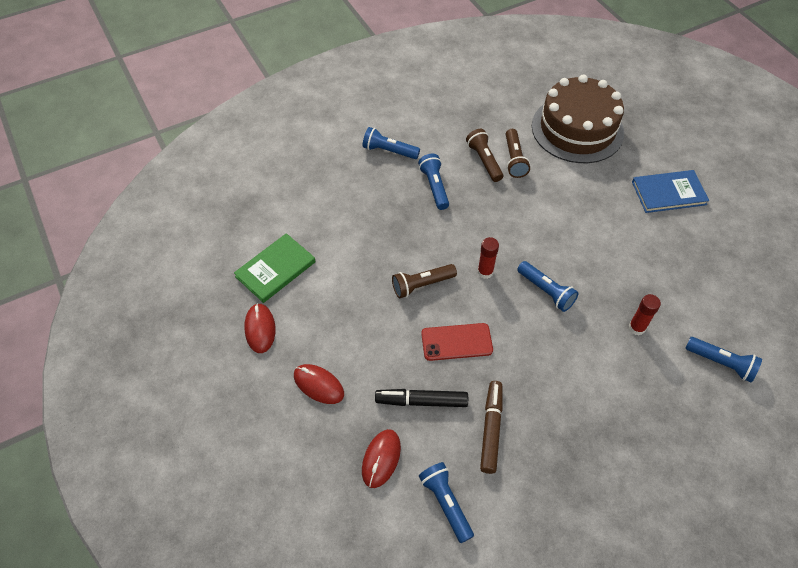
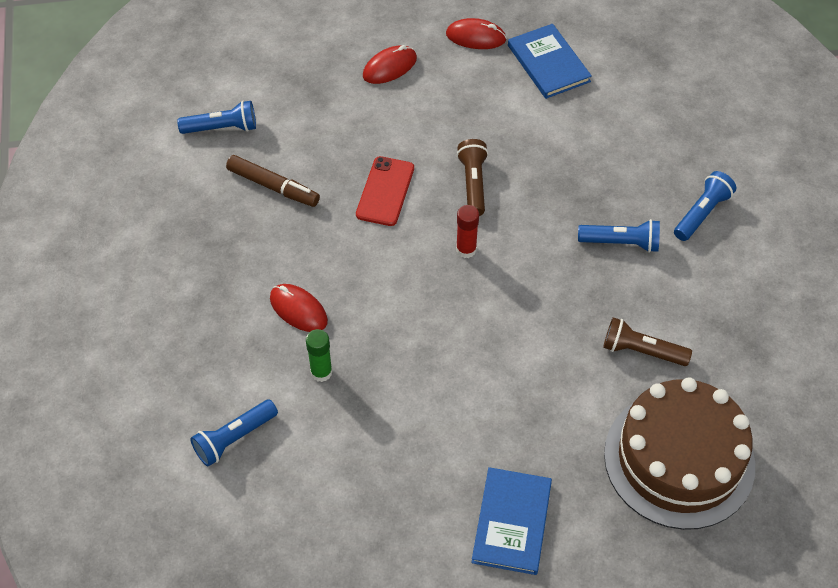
camera: 110 degrees right, 0 degrees up
(275, 269) = (548, 63): green book -> blue book
(381, 459) = (289, 94): red mouse -> red mouse (298, 310)
(421, 401) = (331, 140): black marker -> none
(484, 161) = (650, 314): brown flashlight -> none
(546, 291) = (412, 300): blue flashlight -> none
(637, 328) = (321, 372): red glue stick -> green glue stick

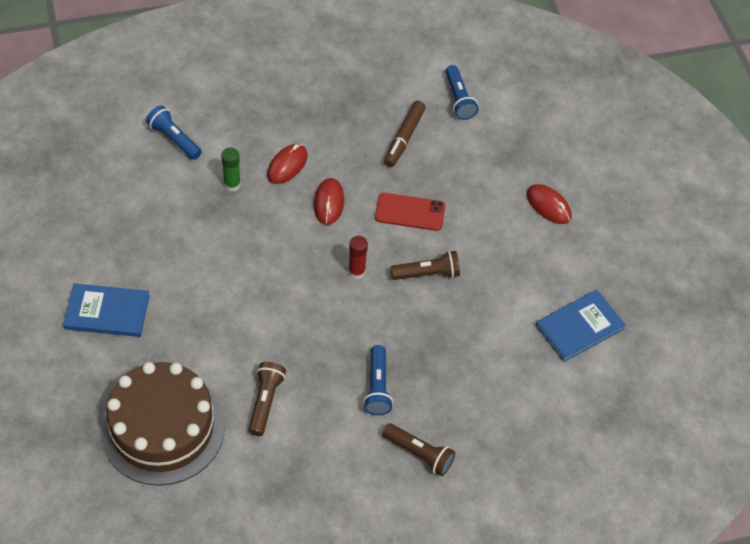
camera: 80 degrees right, 0 degrees up
(476, 37) = (600, 268): red mouse -> red mouse (329, 203)
(702, 213) = (419, 454): blue flashlight -> brown flashlight

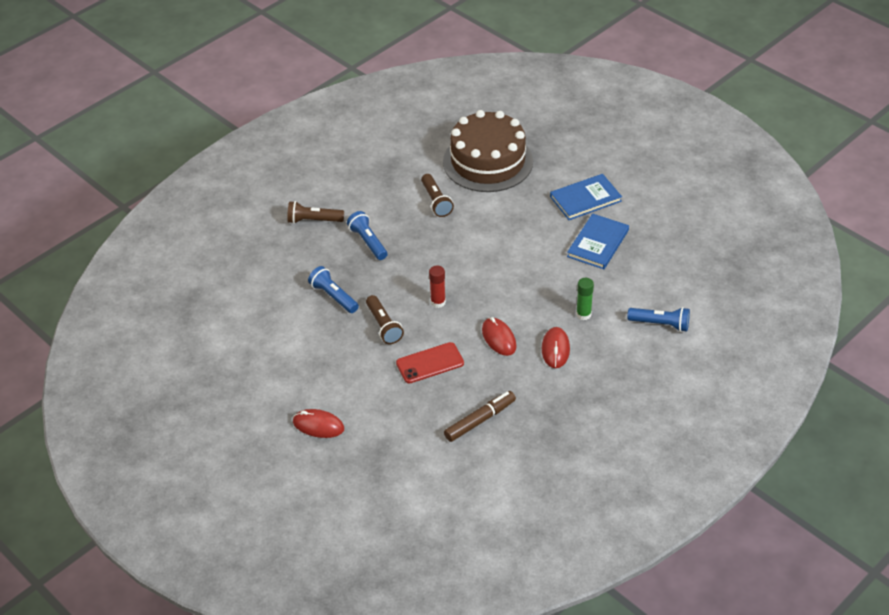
camera: 155 degrees right, 10 degrees down
(404, 138) = (480, 420): brown marker -> brown marker turned 60 degrees clockwise
(427, 274) = (383, 326): brown flashlight -> brown flashlight turned 75 degrees counterclockwise
(458, 99) = (458, 481): blue flashlight -> blue flashlight (333, 296)
(579, 327) = (242, 345): blue book -> blue book (598, 243)

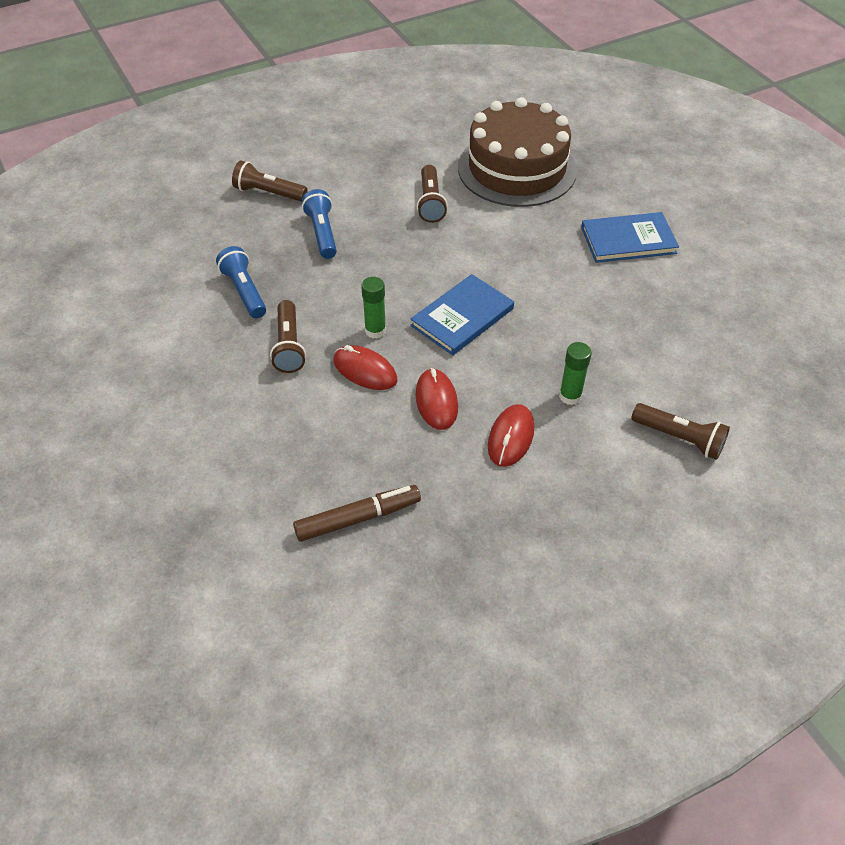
camera: 15 degrees right, 5 degrees up
(318, 425) = (131, 464): red mouse -> red mouse (365, 370)
(430, 363) = (326, 413): red phone -> none
(438, 302) = (375, 331): red glue stick -> green glue stick
(598, 243) = (625, 302): blue book -> blue book (462, 317)
(660, 324) = (679, 438): blue flashlight -> brown flashlight

